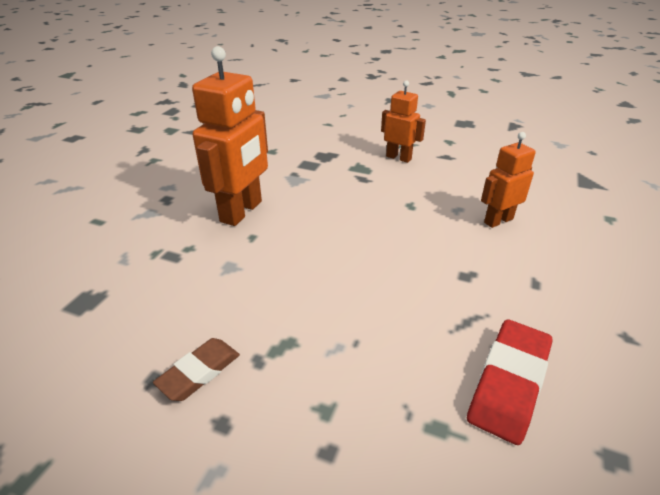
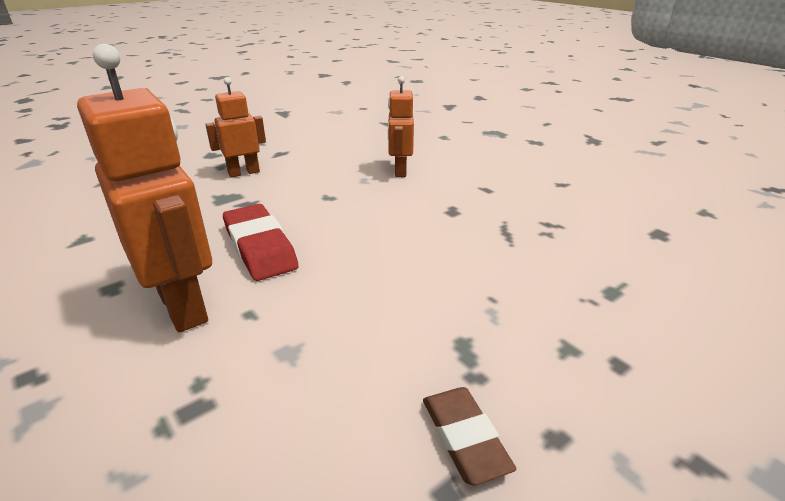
camera: 60 degrees left, 5 degrees down
(509, 383) = (581, 242): red eraser -> red eraser (260, 247)

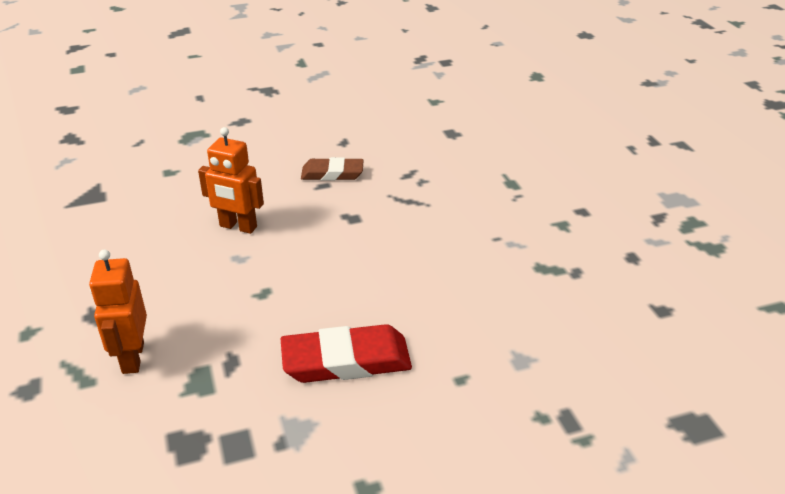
camera: 70 degrees left, 5 degrees up
(183, 306) = (429, 425): orange robot -> none
(464, 438) = (625, 292): brown eraser -> brown eraser (332, 173)

